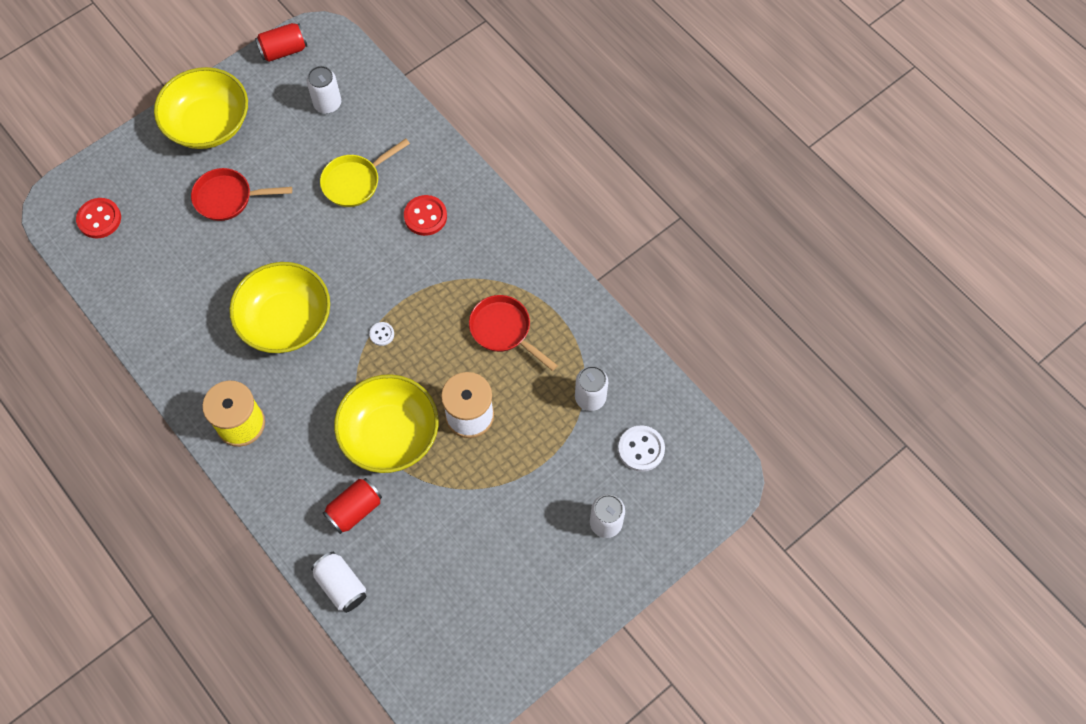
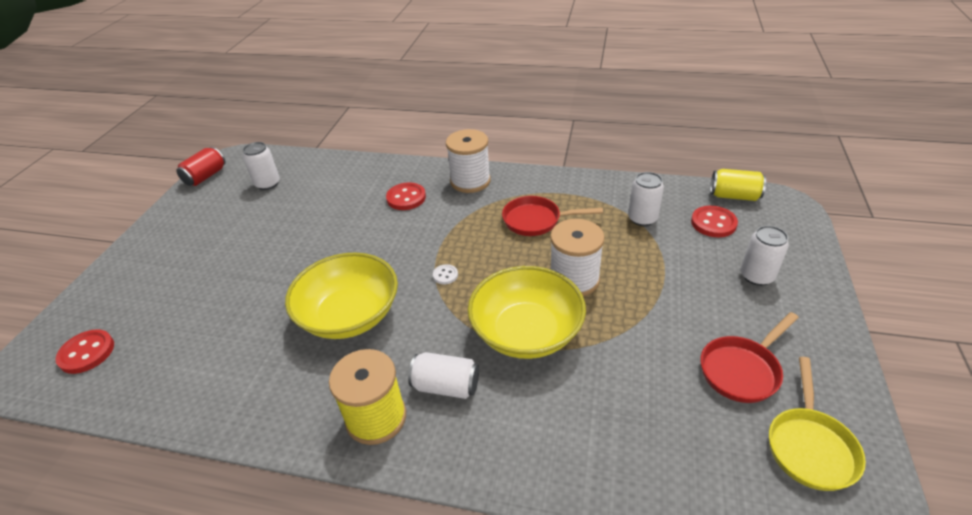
camera: 35 degrees left, 25 degrees down
(208, 124) = (167, 239): yellow bowl -> none
(228, 198) = (222, 271): red pan -> red pan (742, 370)
(341, 586) = (625, 485): white can -> white can (446, 386)
(355, 182) = (330, 208): yellow pan -> yellow pan (810, 446)
(355, 510) = (561, 408): red can -> none
(496, 236) = (470, 181): none -> white spool
(641, 449) = (713, 223): white button -> red button
(697, 436) = (734, 196): none -> yellow can

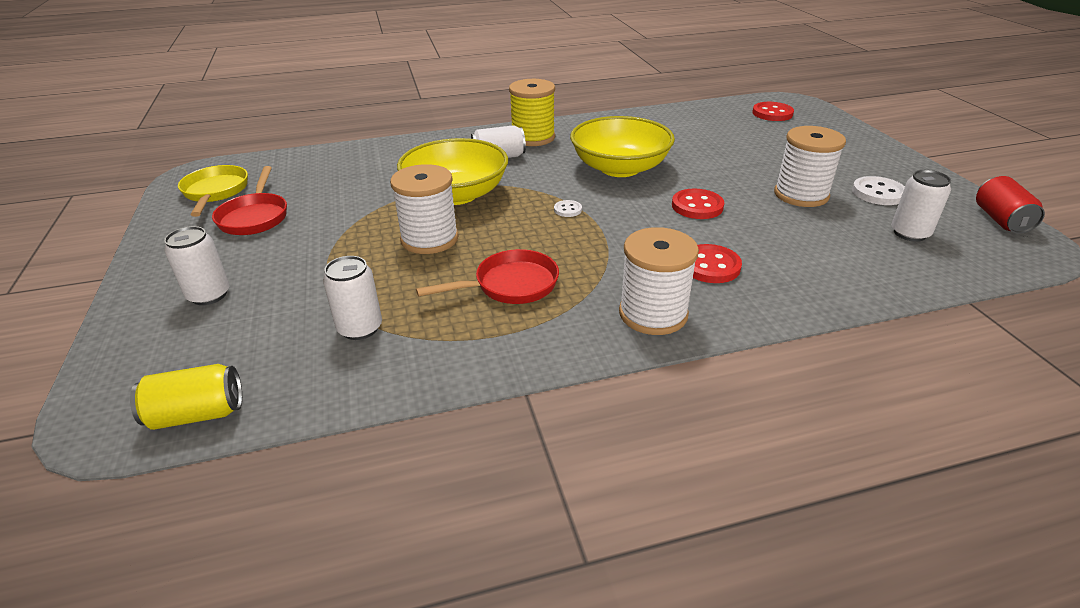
camera: 150 degrees right, 5 degrees down
(221, 216) = (878, 193): none -> white button
(268, 232) = (801, 195): none -> white spool
(713, 223) = (249, 351): red button -> red button (697, 206)
(742, 370) = (255, 217): red pan -> red pan turned 150 degrees clockwise

